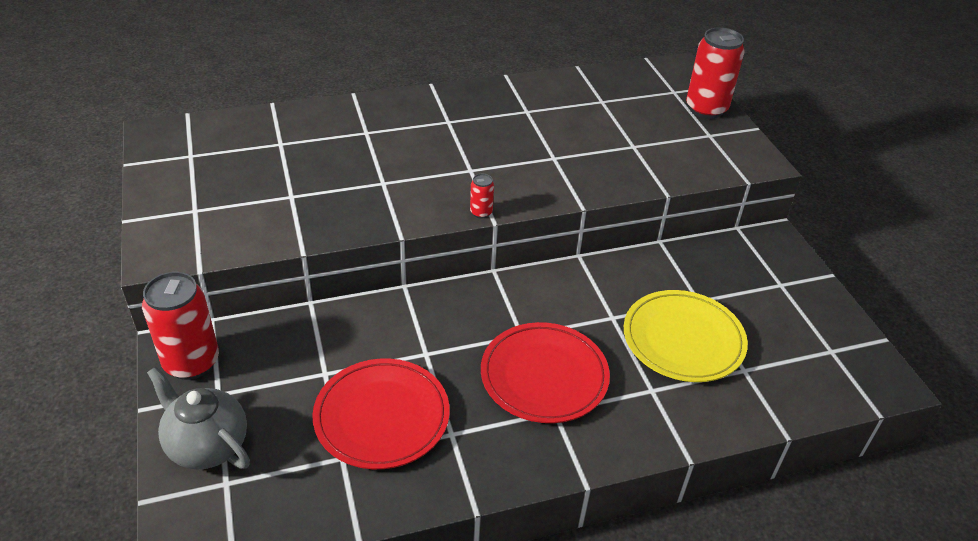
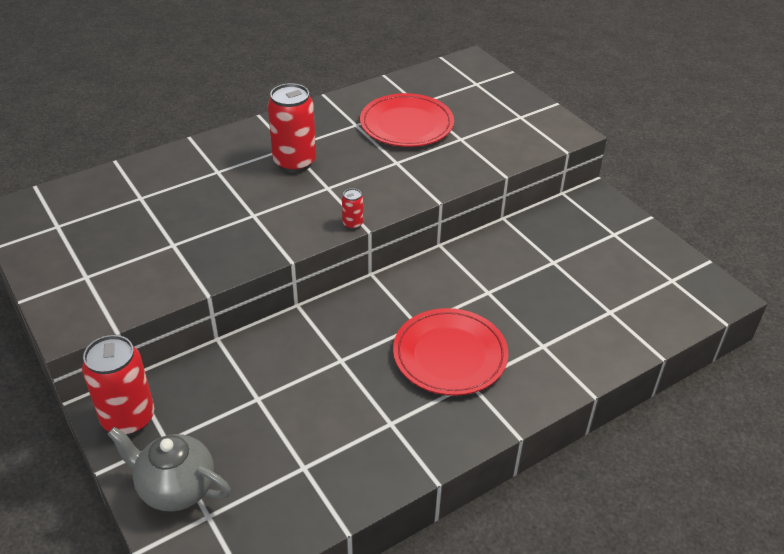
camera: 15 degrees left, 0 degrees up
(382, 417) = (324, 424): red plate -> red plate (406, 125)
(683, 339) = (552, 298): yellow plate -> none
(706, 109) = (509, 94): red can -> red can (294, 162)

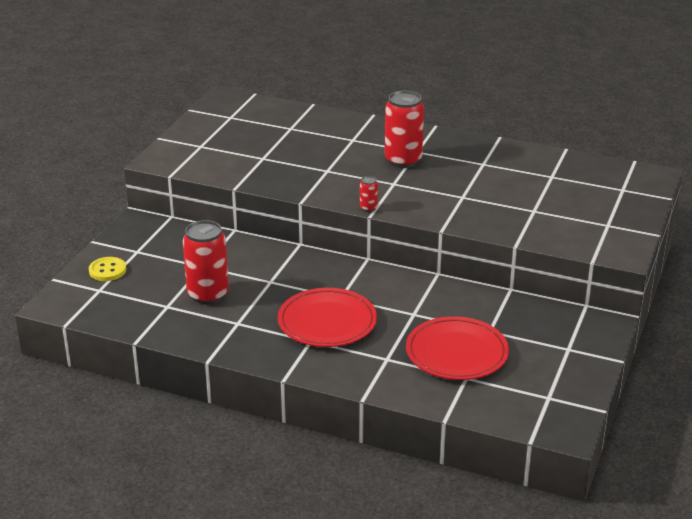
camera: 55 degrees right, 10 degrees down
(128, 418) = (139, 231): red can -> red can (208, 295)
(176, 488) = (107, 270): grey teapot -> yellow button
(406, 125) = (515, 183): red plate -> red plate (456, 353)

